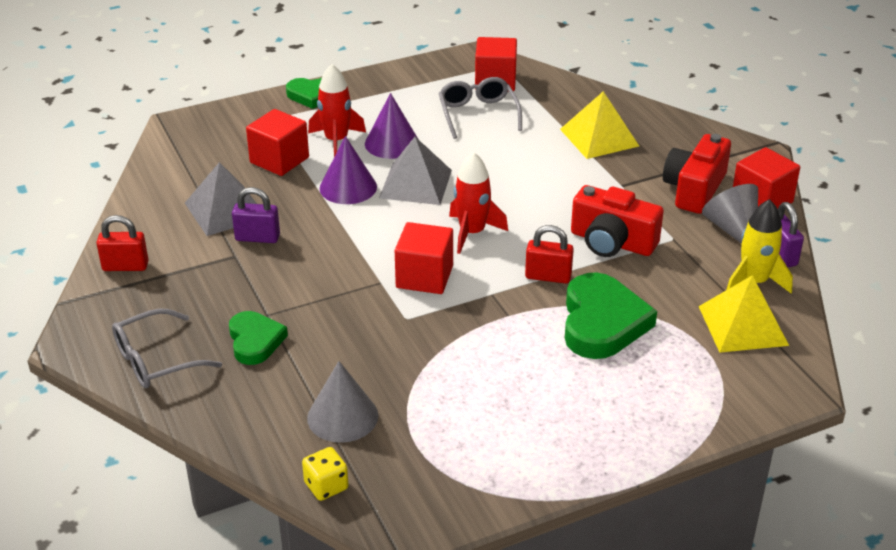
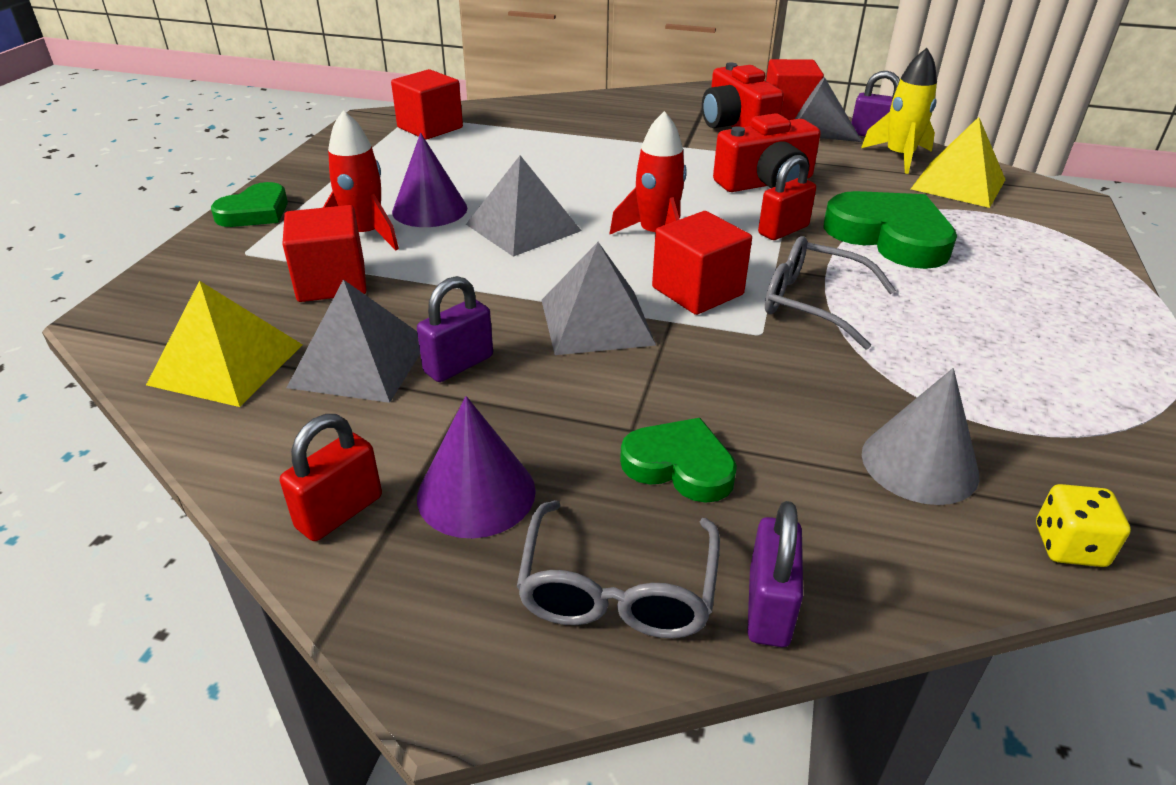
camera: 50 degrees left, 0 degrees up
(187, 406) = (768, 607): none -> purple padlock
(347, 258) = (596, 321): none -> grey pyramid
(348, 187) = (462, 264): purple cone -> purple cone (476, 493)
(478, 114) = (466, 154): grey glasses -> grey glasses (814, 303)
(599, 137) = (599, 126): yellow pyramid -> yellow pyramid (226, 364)

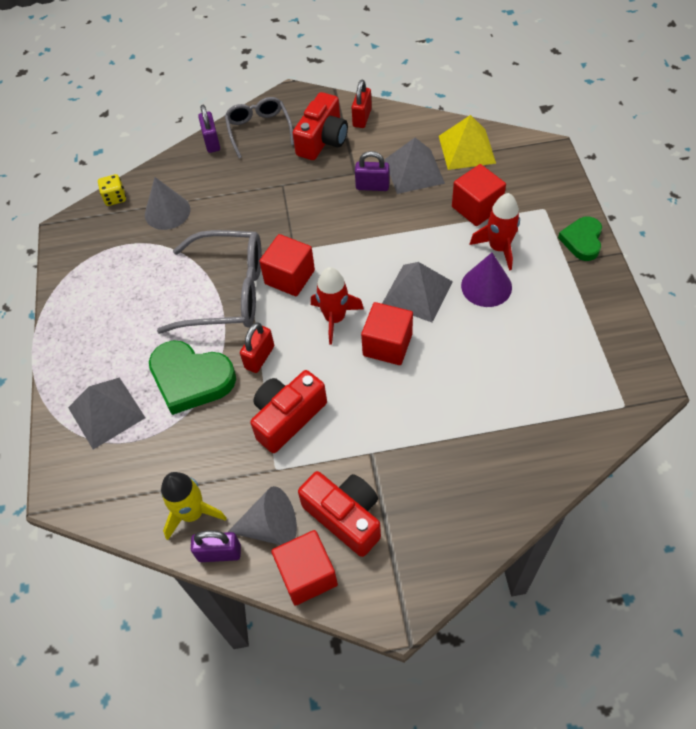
camera: 160 degrees right, 20 degrees up
(430, 128) = (589, 392): red cube -> red cube (387, 345)
(458, 364) = (372, 186): purple padlock -> purple padlock turned 75 degrees clockwise
(476, 493) = (322, 140): purple cone -> red camera
(596, 321) = (329, 234): grey pyramid -> grey pyramid (106, 412)
(679, 465) = (257, 176): green heart -> none
(814, 303) = (226, 292): grey glasses -> grey glasses, size x1.60
(958, 184) = (144, 480): yellow pyramid -> none

